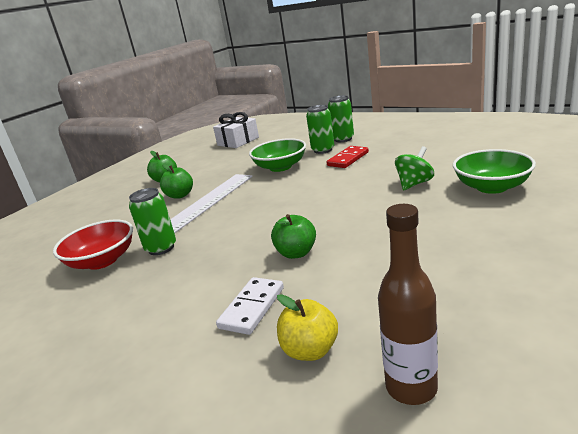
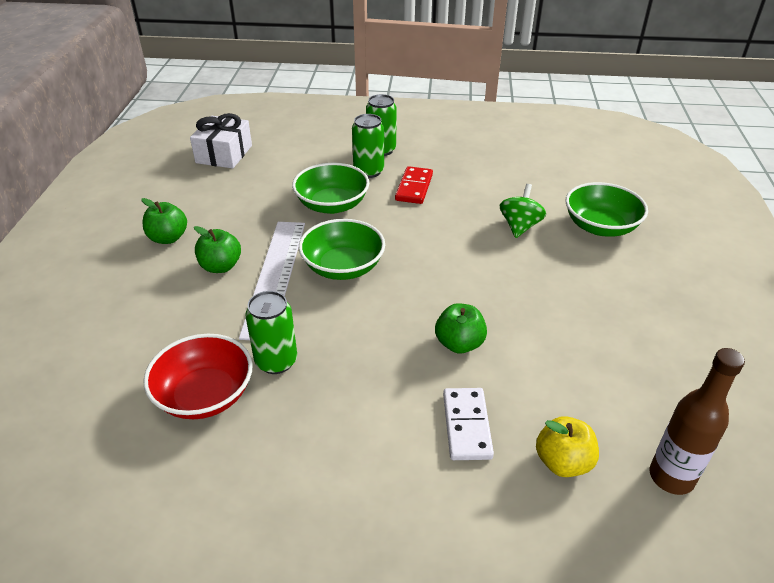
camera: 30 degrees left, 15 degrees up
(255, 200) = (343, 267): none -> green bowl

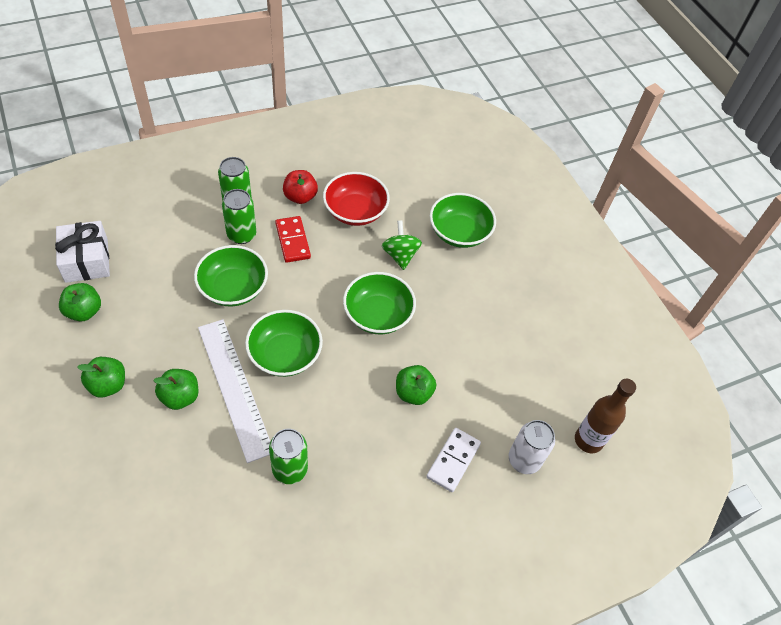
camera: 35 degrees left, 15 degrees up
(193, 184) = (84, 311): none -> green apple
(205, 395) = (255, 524): red bowl -> red bowl (355, 211)
(444, 160) = (300, 197): none -> red apple
(463, 266) = (378, 315): none -> green bowl
(467, 426) = (453, 461): white domino -> white domino turned 60 degrees clockwise
(563, 462) = (524, 460): yellow apple -> white can

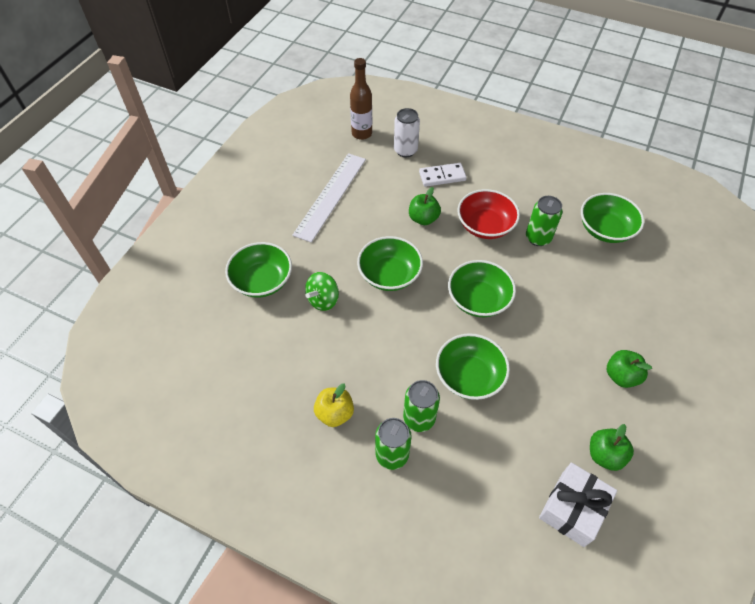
camera: 125 degrees left, 0 degrees up
(180, 397) = (574, 328): green apple -> none
(229, 548) = (605, 229): none -> green bowl
(234, 387) = (532, 305): white ruler -> white ruler (330, 196)
(293, 241) = (385, 377): red domino -> none
(300, 197) = (335, 413): red apple -> yellow apple
(355, 211) = (309, 361): red bowl -> red bowl (485, 226)

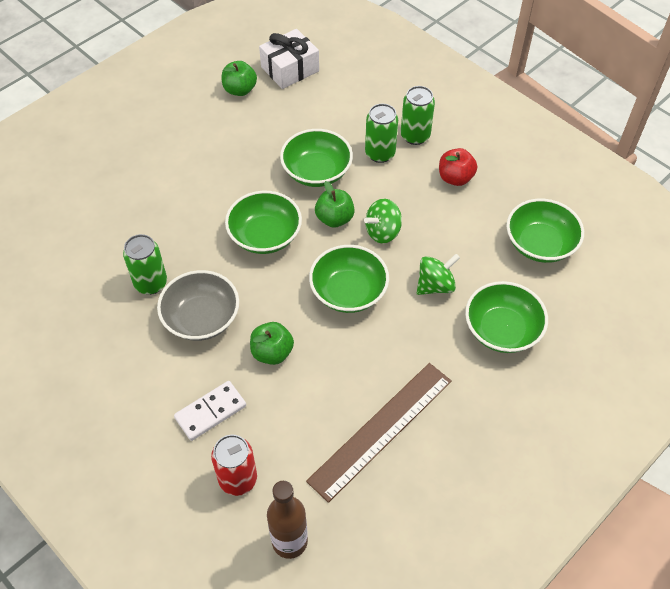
camera: 160 degrees left, 0 degrees up
(330, 196) = (381, 429): white ruler -> brown ruler
(335, 413) = (455, 178): yellow apple -> red apple
(383, 333) = (382, 232): none -> green spinning top
(405, 150) = (238, 479): white can -> red can
(442, 176) = (210, 412): white domino -> white domino turned 45 degrees counterclockwise
(485, 226) = (201, 318): red bowl -> grey bowl
(605, 229) = (66, 269): green bowl -> green bowl (540, 244)
(621, 376) = (179, 134): green apple -> green apple (334, 219)

